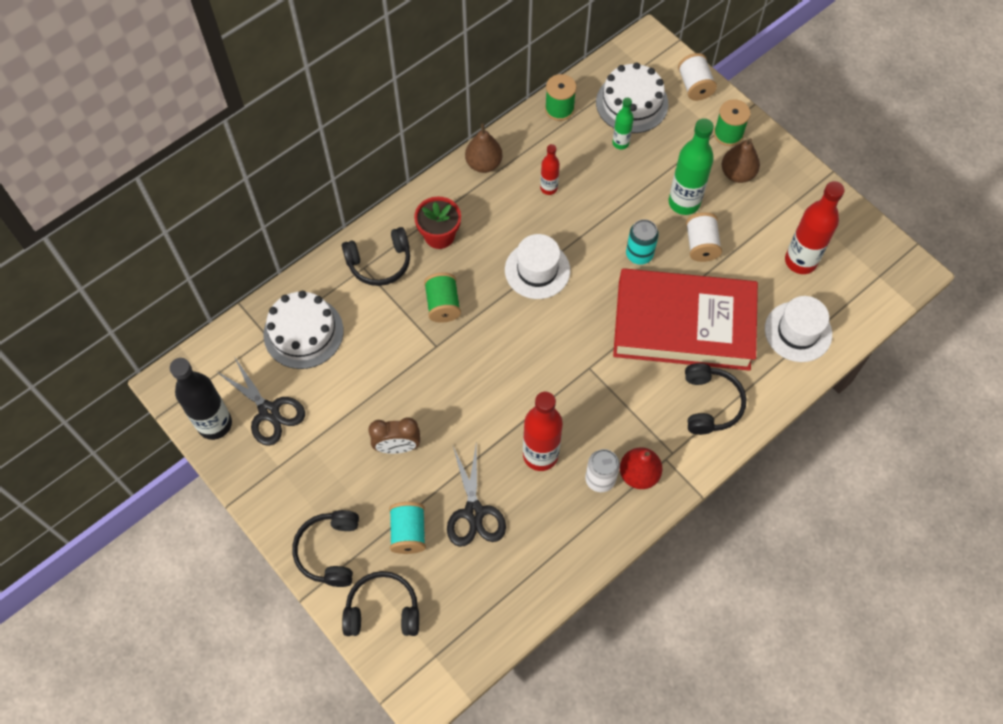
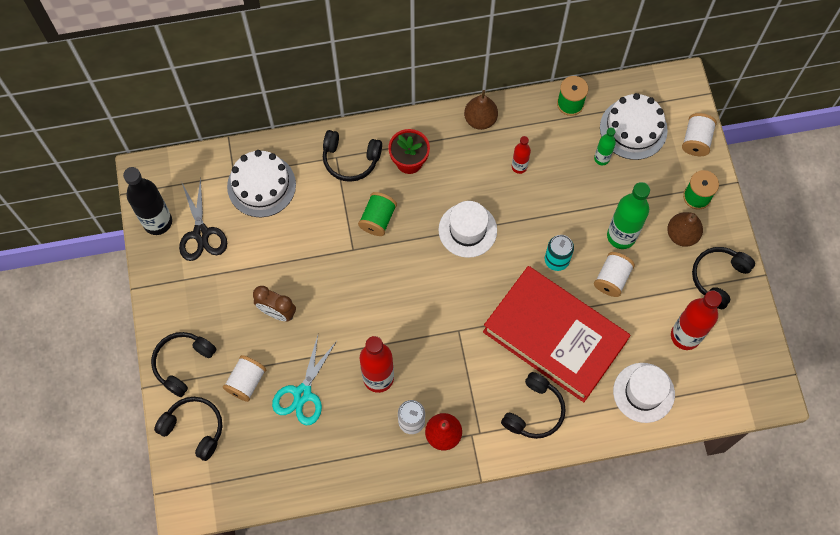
camera: 30 degrees right, 5 degrees up
(408, 533) = (246, 382): turquoise spool -> white spool
(474, 512) = (302, 394): black scissors -> turquoise scissors
(794, 194) = (718, 277): none -> black headphones

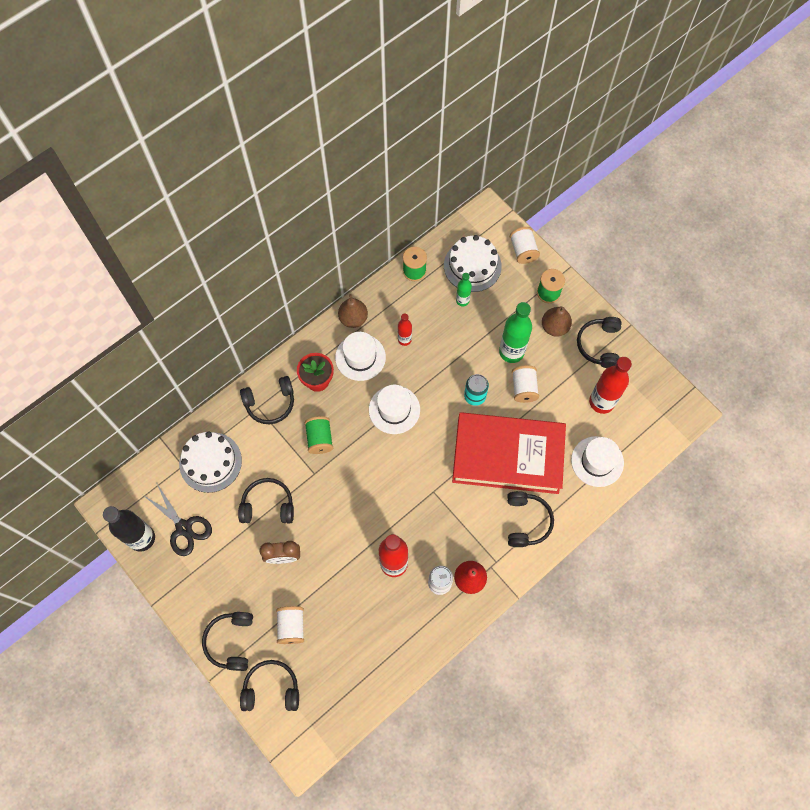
camera: 30 degrees left, 0 degrees up
(291, 256) = (268, 505): none -> black headphones
(302, 394) = (342, 610): turquoise scissors -> none
(464, 161) = (360, 357): none -> white hat

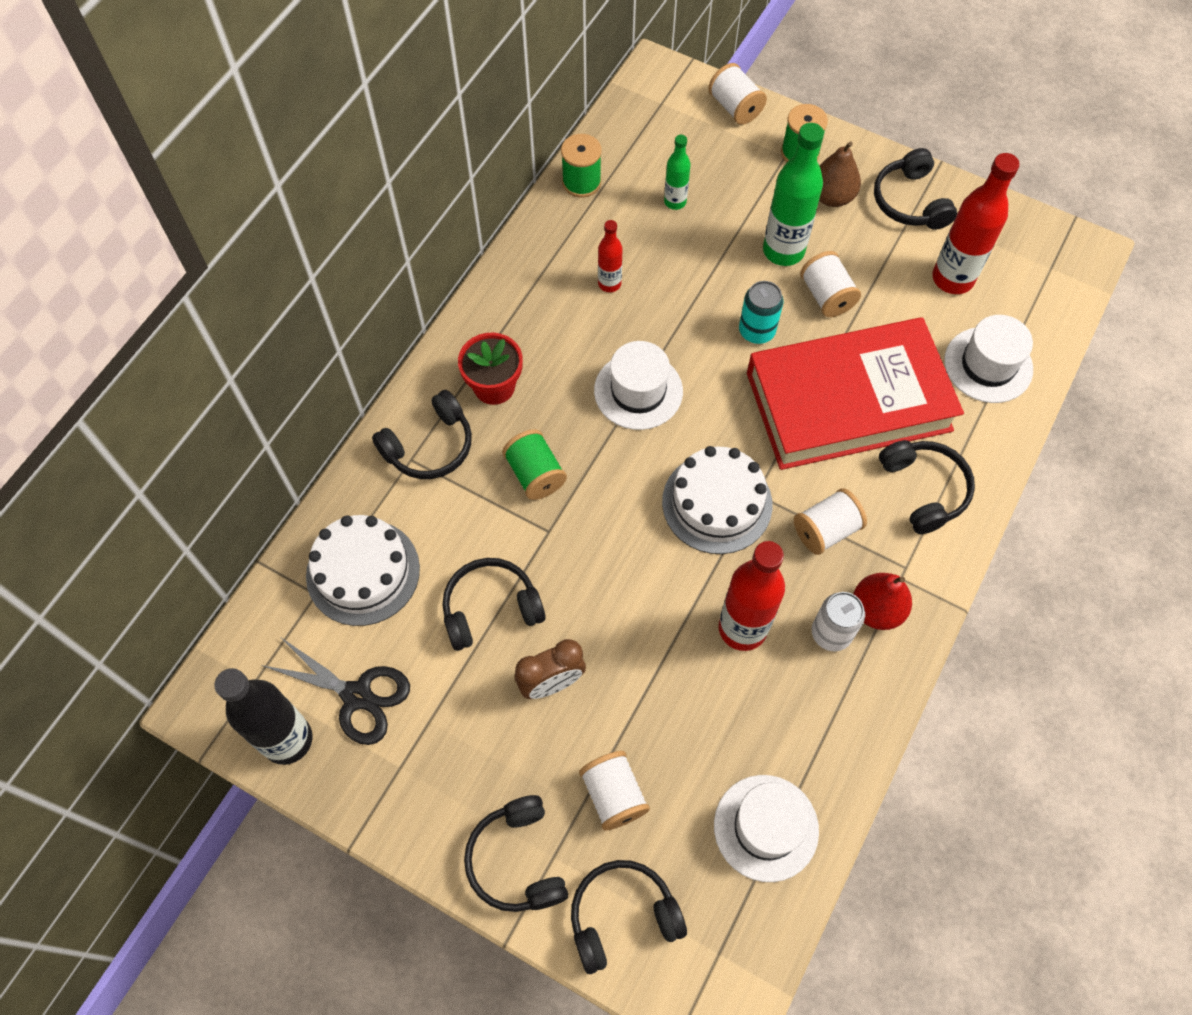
camera: 20 degrees left, 5 degrees down
(353, 318) = (514, 278): brown pear -> none
(360, 357) = (550, 331): white hat -> white hat (766, 827)
(462, 525) = (826, 530): none -> white spool
(472, 266) = (668, 149): white cake -> white cake (717, 503)

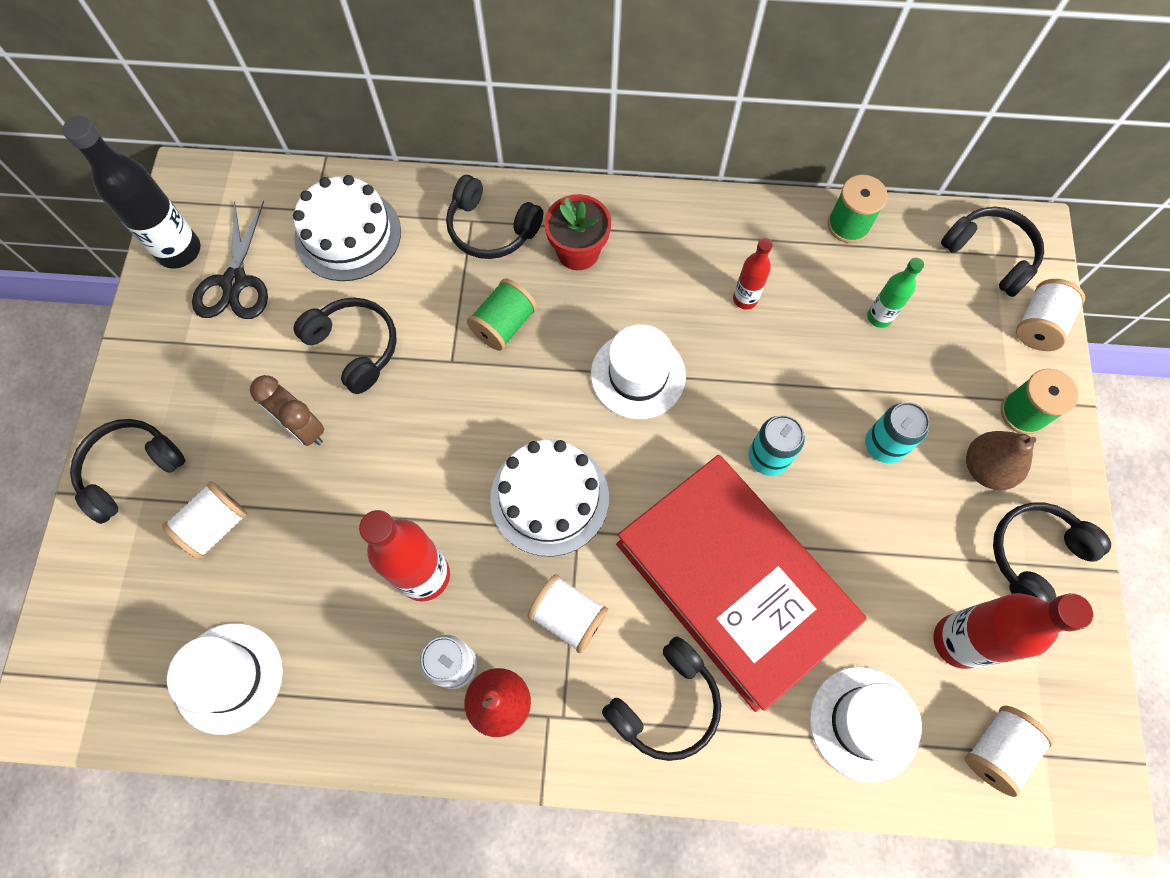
camera: 65 degrees right, 5 degrees up
(622, 916) = (106, 580): black headphones -> black headphones (990, 255)
(783, 251) = (884, 445): green bottle -> turquoise can
(826, 296) = (852, 511): white spool -> white spool (996, 750)

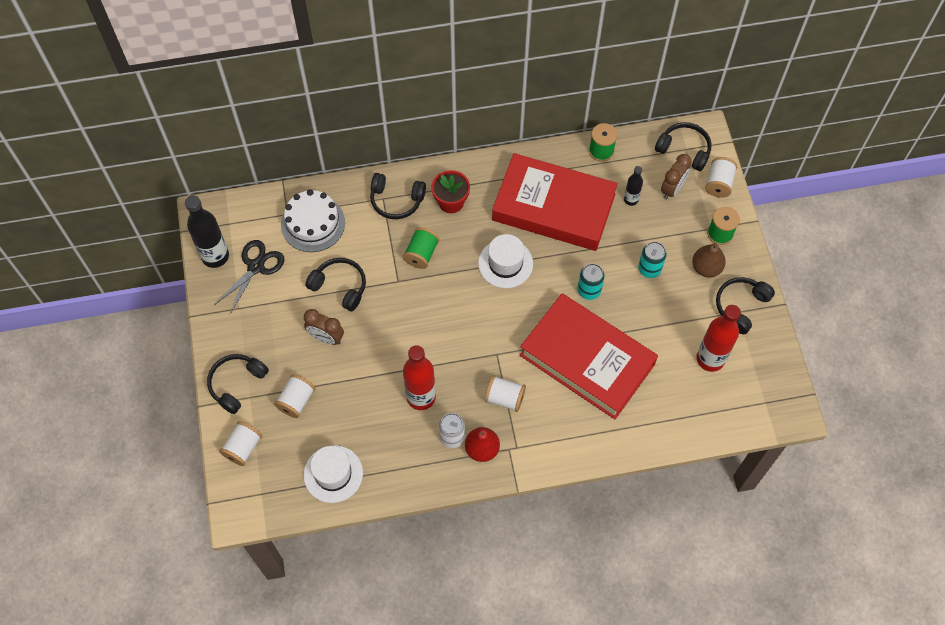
camera: 15 degrees left, 5 degrees down
(235, 282) = (256, 267): black scissors -> black scissors turned 135 degrees counterclockwise
(549, 497) = (476, 340): white cake -> none
(665, 704) = (568, 427): black headphones -> none
(745, 299) = (553, 207): red bottle -> red book
(864, 723) = (671, 410): white hat -> none
(879, 317) = (631, 199): green bottle -> black bottle
(955, 316) = (672, 189): none -> brown clock
(996, 750) = (740, 406): white spool -> white spool (243, 448)

